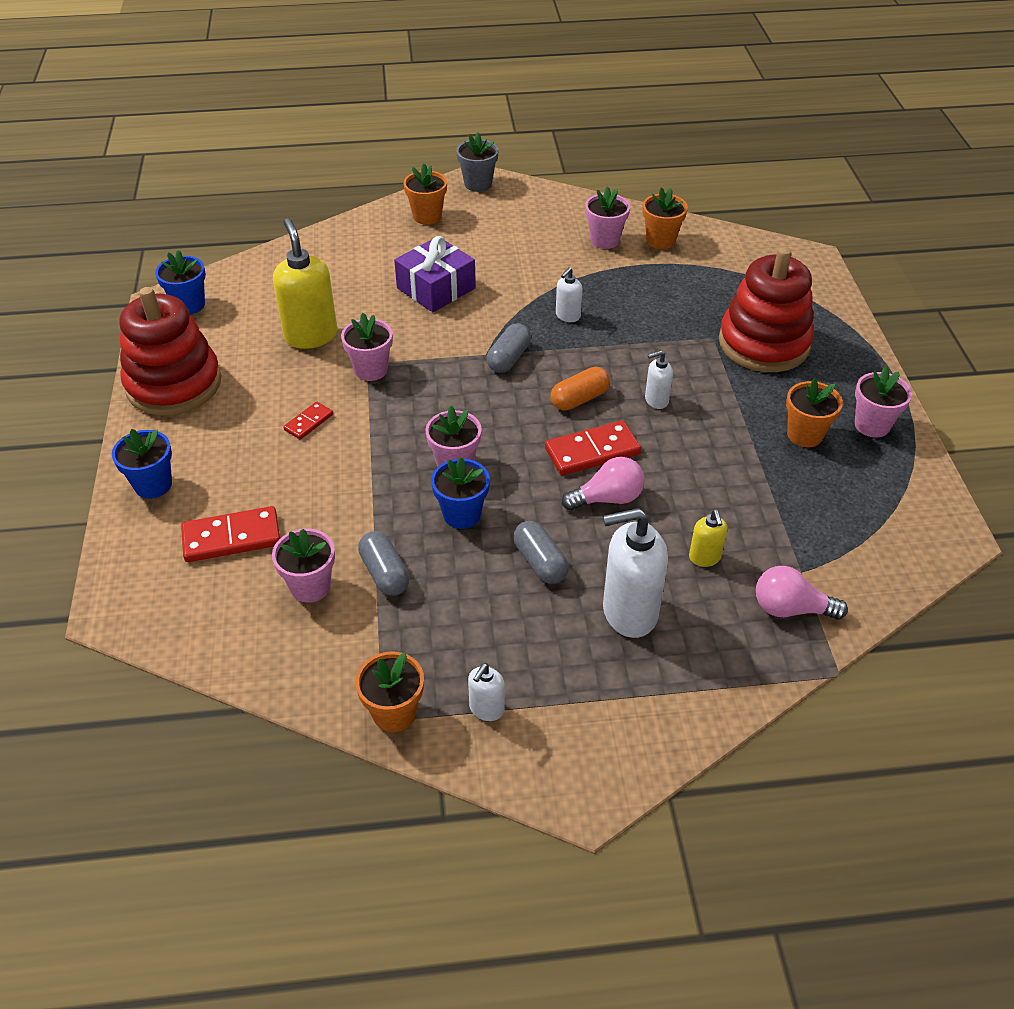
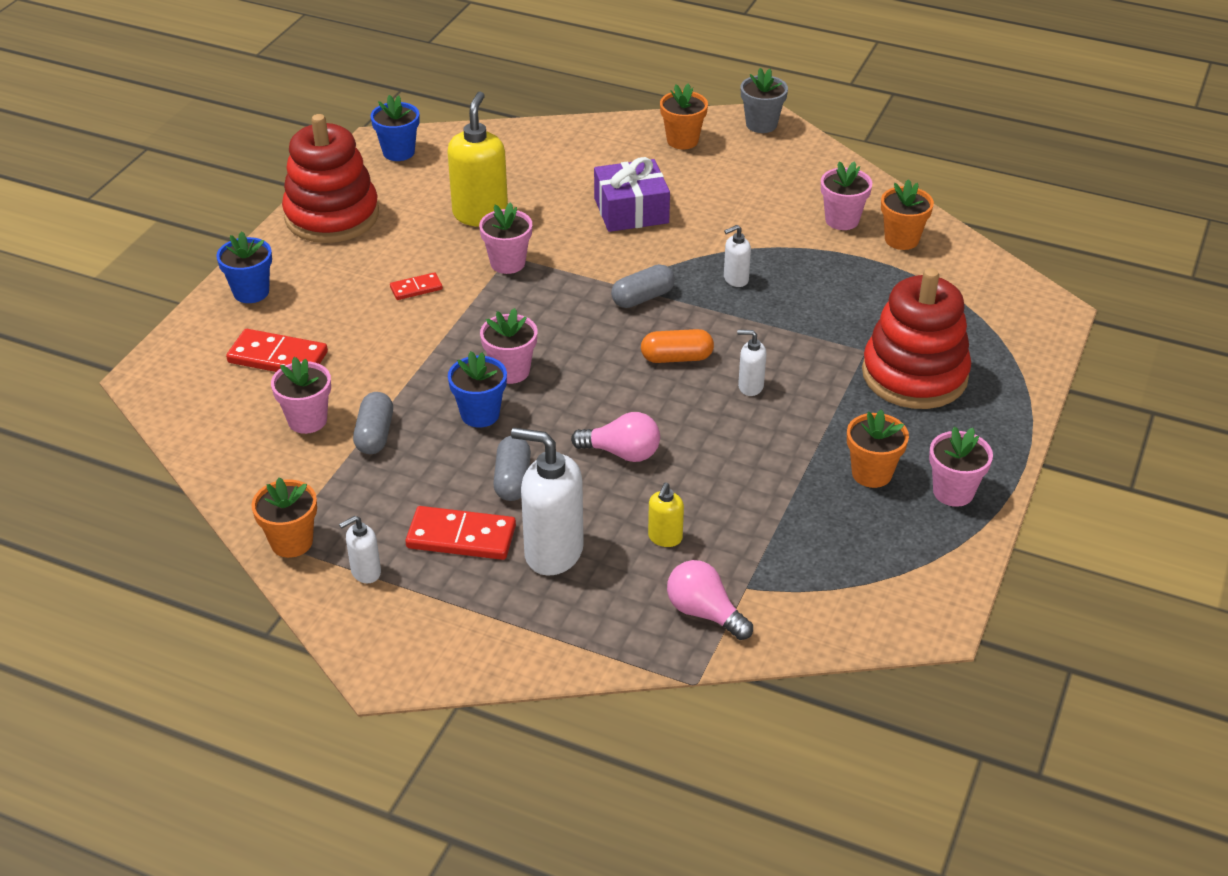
camera: 30 degrees right, 5 degrees down
(592, 451) = (645, 408): red domino -> red domino (461, 537)

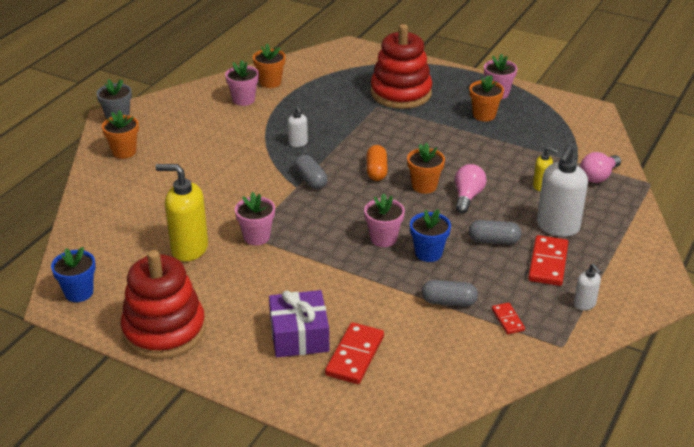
camera: 85 degrees left, 5 degrees down
(251, 292) = (264, 376): blue flower pot -> none
(291, 542) = (560, 340): orange flower pot -> orange flower pot (424, 186)
(307, 420) = (432, 336): pink flower pot -> none
(416, 288) = (278, 282): red domino -> red domino (507, 320)
(631, 211) = (206, 179): purple gift -> purple gift (299, 335)
(750, 386) = (407, 147): white soap dispenser -> none

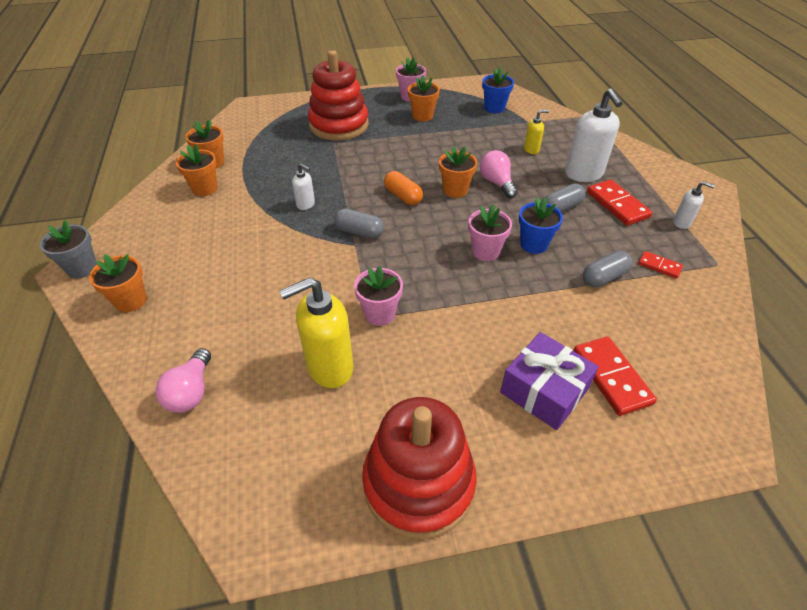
camera: 40 degrees left, 10 degrees up
(79, 292) = (265, 508): blue flower pot -> blue flower pot (494, 108)
(243, 100) = (205, 189): pink flower pot -> orange flower pot
(598, 177) = (555, 126): pink light bulb -> pink light bulb (191, 392)

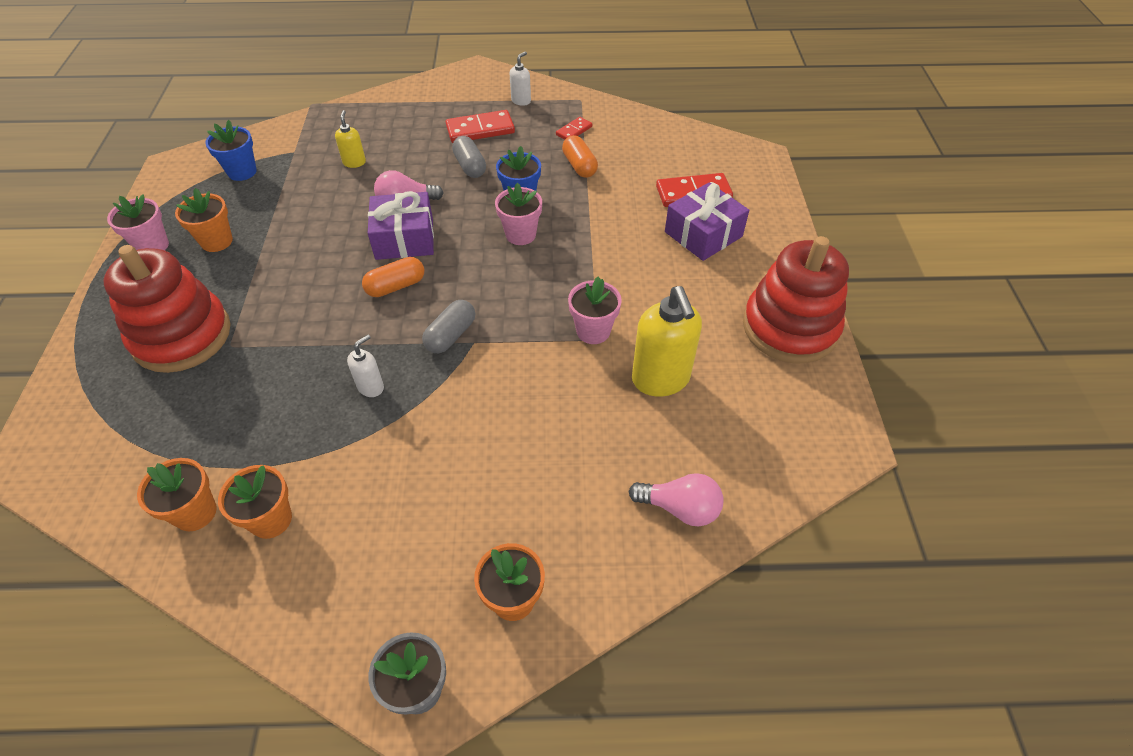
camera: 80 degrees left, 5 degrees up
(455, 190) = (404, 239): orange flower pot -> purple gift
(584, 174) = (420, 137): white soap dispenser -> none
(604, 277) = (579, 166): grey capsule -> orange capsule

